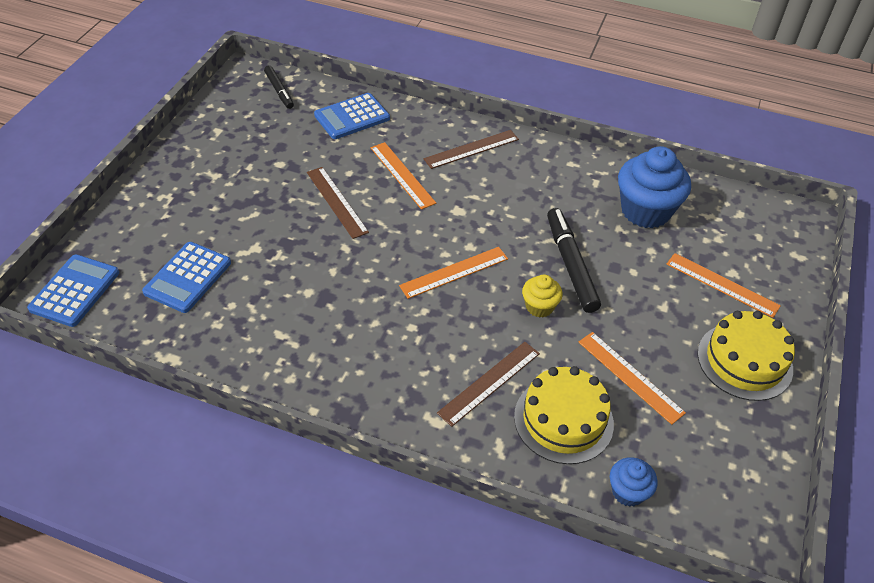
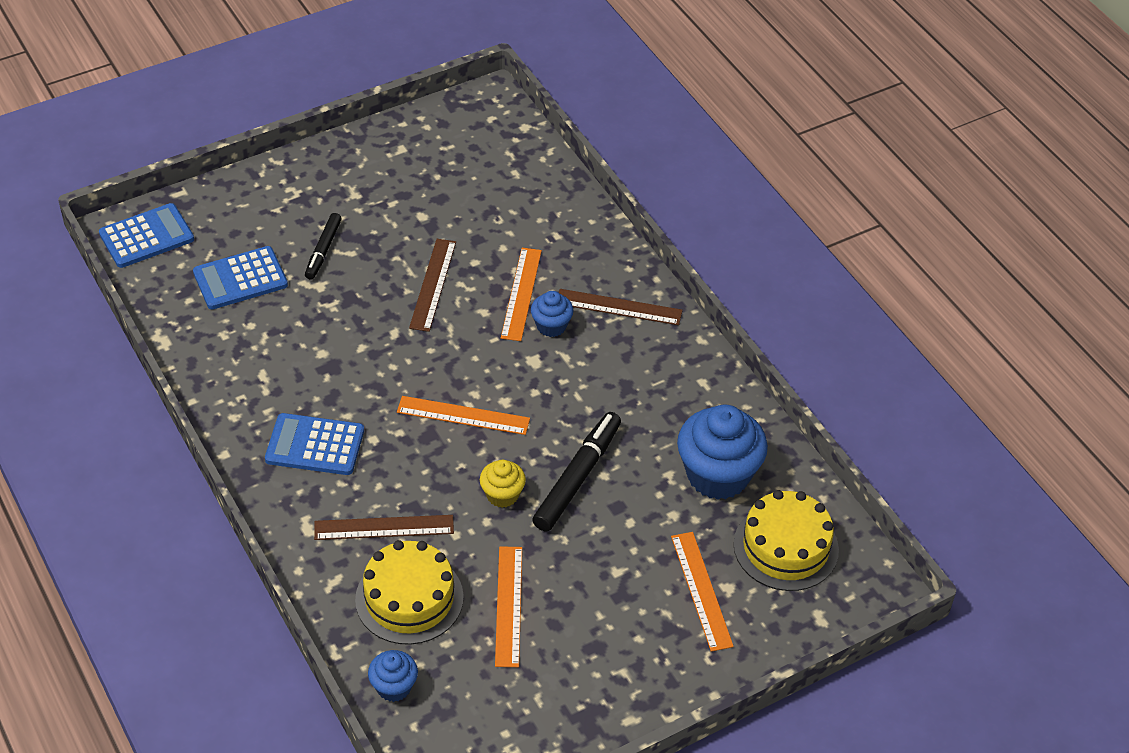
camera: 40 degrees right, 0 degrees up
(279, 91) = (500, 137): black marker -> black marker (323, 250)
(352, 117) = (540, 205): blue calculator -> blue calculator (315, 445)
(444, 183) = (551, 326): none -> blue cupcake
(744, 361) = (630, 666): yellow cake -> yellow cake (786, 547)

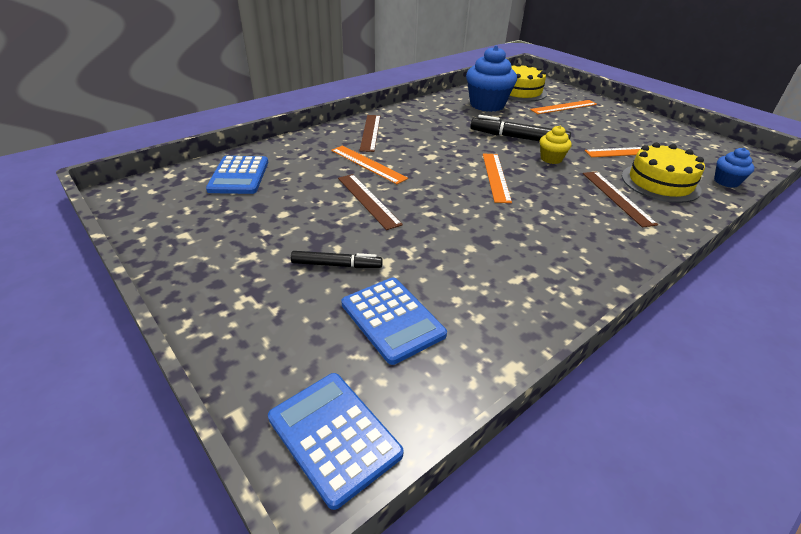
camera: 100 degrees left, 10 degrees down
(315, 445) = (572, 237): blue calculator -> blue calculator (239, 176)
(433, 284) = (368, 200): brown ruler -> brown ruler turned 60 degrees clockwise
(521, 294) = (368, 164): orange ruler -> orange ruler turned 45 degrees clockwise
(551, 326) = (396, 152): blue cupcake -> none

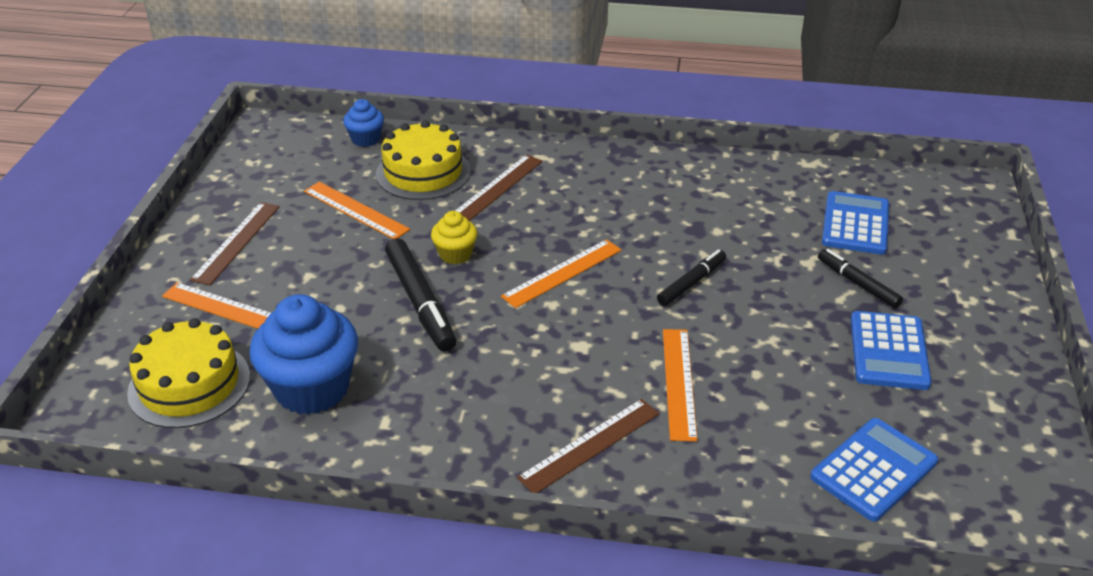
camera: 130 degrees left, 0 degrees up
(334, 436) = (956, 197): blue calculator -> blue calculator (889, 351)
(368, 200) = (747, 330): brown ruler -> brown ruler (236, 242)
(431, 207) = (691, 283): none -> black marker

